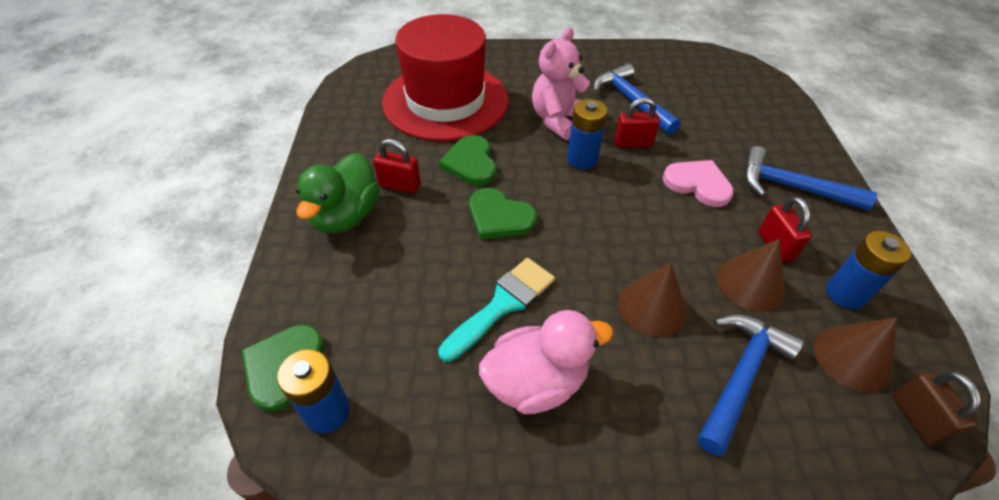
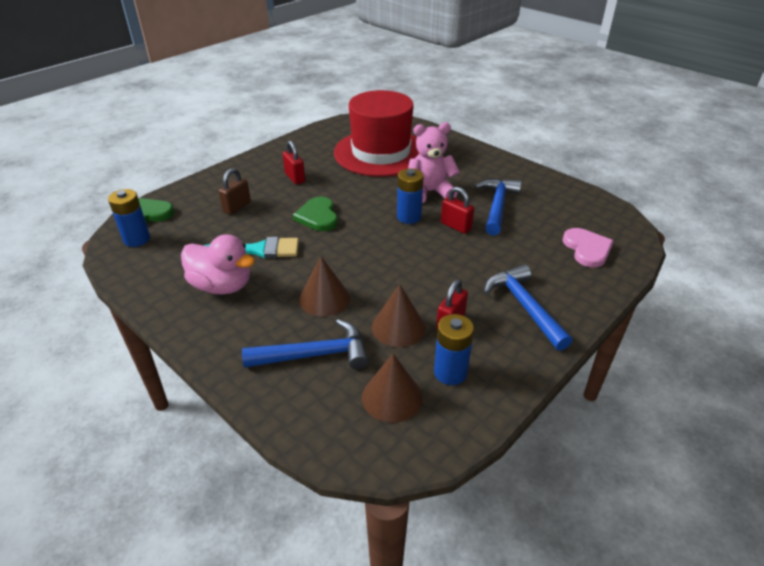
camera: 45 degrees right, 10 degrees down
(346, 216) = (252, 177): green duck -> none
(470, 163) = (344, 186): green heart -> none
(698, 184) = (459, 267): pink heart -> pink heart (587, 249)
(916, 418) = (376, 446): brown padlock -> brown padlock (237, 207)

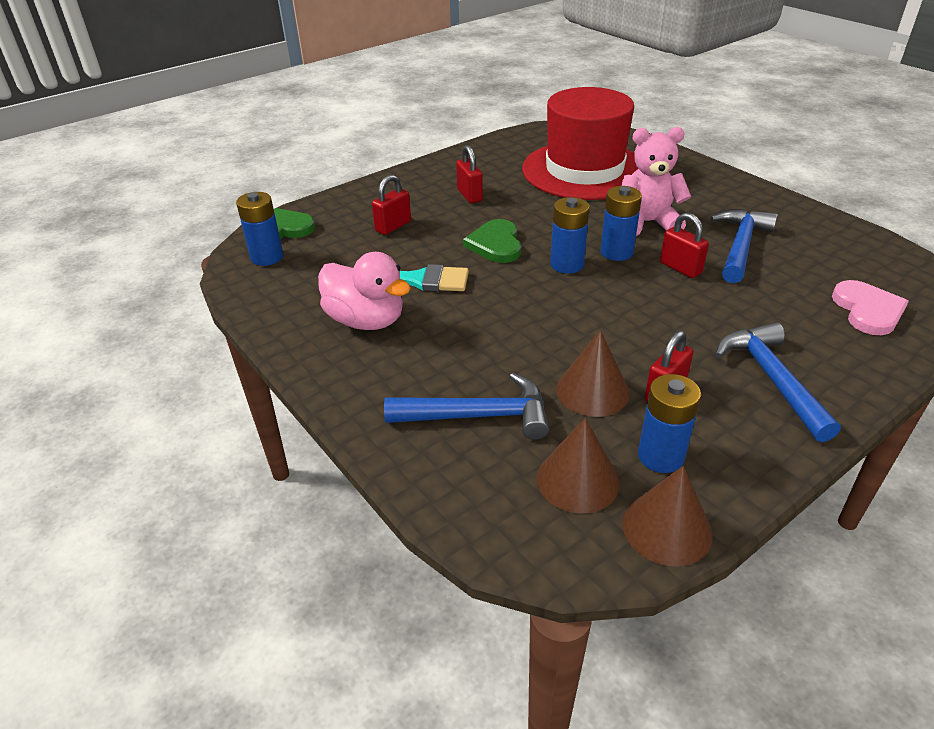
camera: 10 degrees right, 0 degrees up
(237, 207) = (393, 226): brown padlock -> red padlock
(324, 298) = (496, 346): brown cone -> brown cone (667, 528)
(373, 229) = (567, 264): none -> blue battery

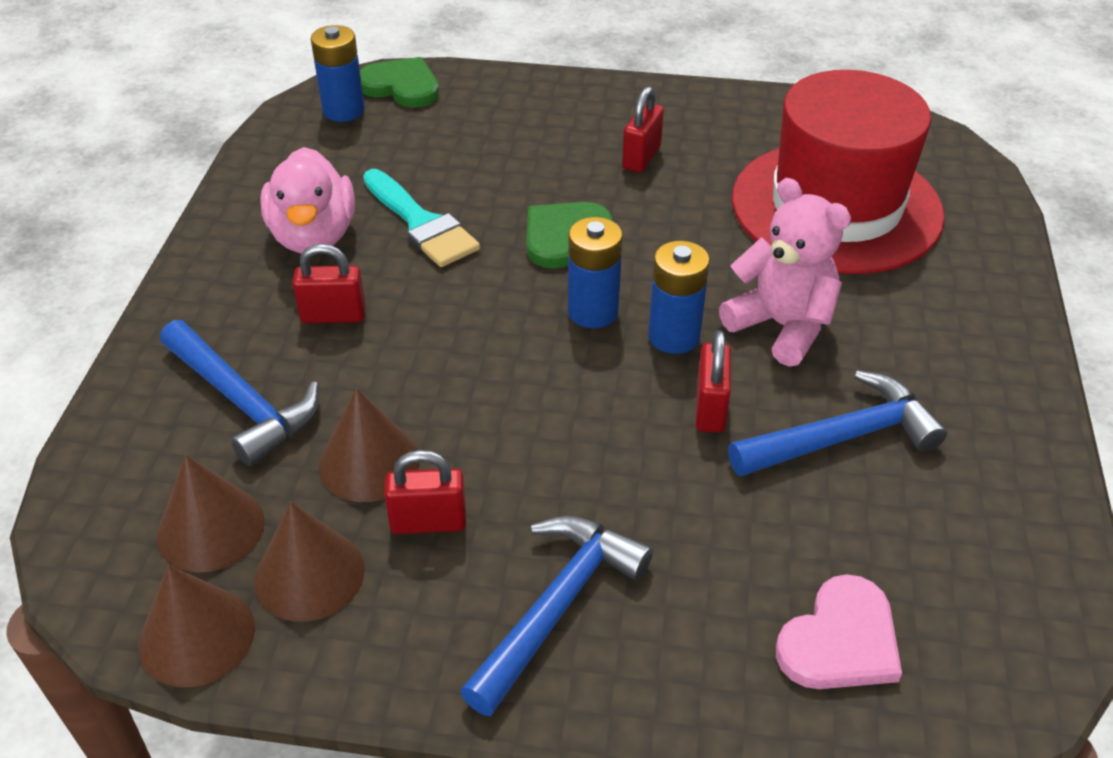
camera: 45 degrees right, 5 degrees up
(393, 226) = (502, 147): red padlock -> red padlock (333, 316)
(660, 456) = (309, 574): blue battery -> brown cone

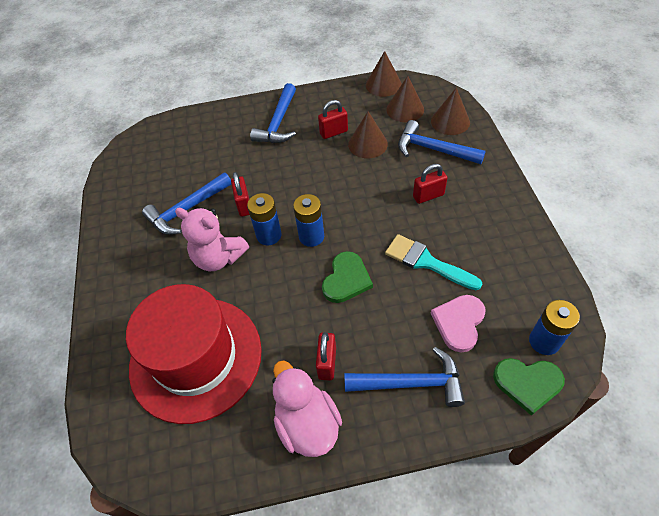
camera: 165 degrees right, 10 degrees up
(309, 574) = (362, 107): brown cone -> brown cone (450, 121)
(313, 236) = (474, 235): pink duck -> pink duck (307, 424)
(541, 117) = (410, 383): none -> blue hammer
(840, 640) = (185, 140): pink heart -> pink heart (459, 323)

